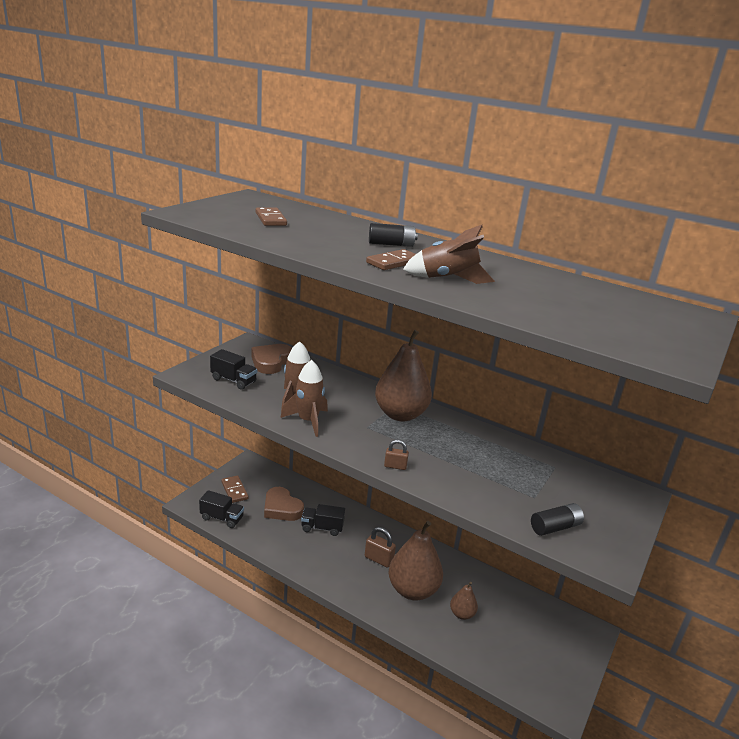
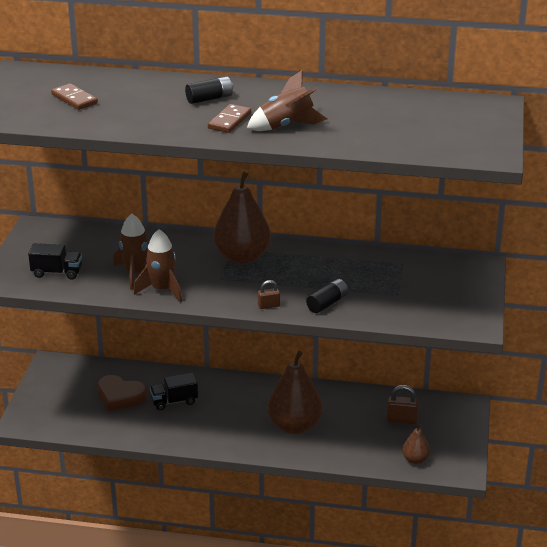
camera: 20 degrees left, 5 degrees up
(222, 518) = (65, 426): black truck -> none
(234, 490) = (57, 396): brown domino -> none
(271, 362) = (77, 241): brown heart -> none
(378, 559) = (247, 411): brown padlock -> brown padlock (401, 420)
(462, 614) = (349, 430): brown pear -> brown pear (415, 460)
(555, 527) = (425, 313): black battery -> black battery (327, 303)

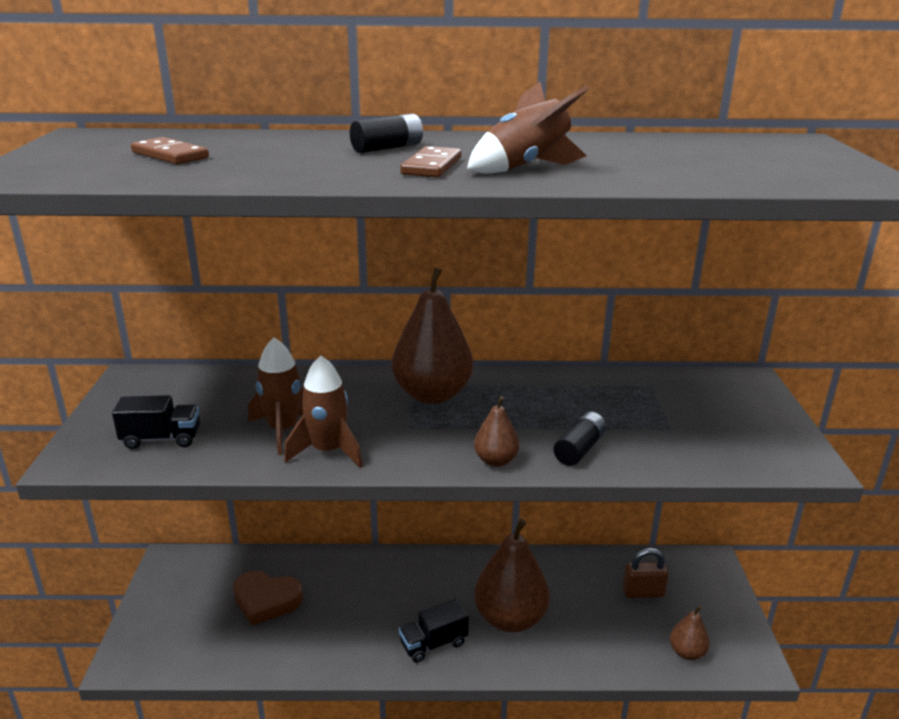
camera: 10 degrees left, 5 degrees down
(174, 401) = (341, 599): black truck -> black truck (433, 643)
(268, 306) = (495, 461): brown padlock -> brown pear

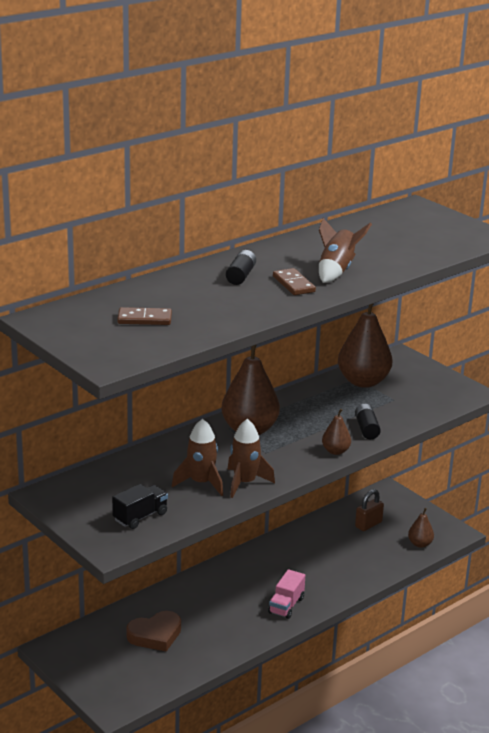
camera: 40 degrees left, 0 degrees up
(433, 643) = (286, 605): black truck -> pink truck
(510, 618) = (313, 572): brown pear -> brown pear (363, 382)

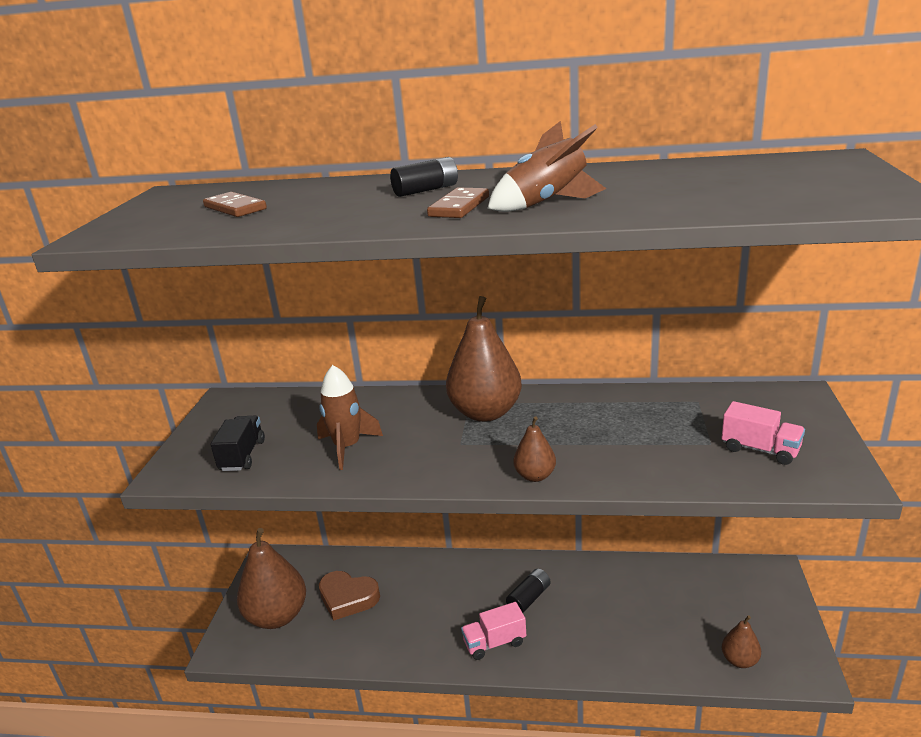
camera: 50 degrees right, 0 degrees up
(140, 517) = (242, 455): black truck -> black truck turned 90 degrees counterclockwise
(244, 483) = (383, 467): brown rocket -> none
(363, 382) = (701, 408): brown pear -> brown pear (277, 616)
(366, 429) = (616, 465): black battery -> black battery (529, 598)
(368, 524) = (701, 600): brown padlock -> none
(420, 393) = (760, 449): none -> pink truck

